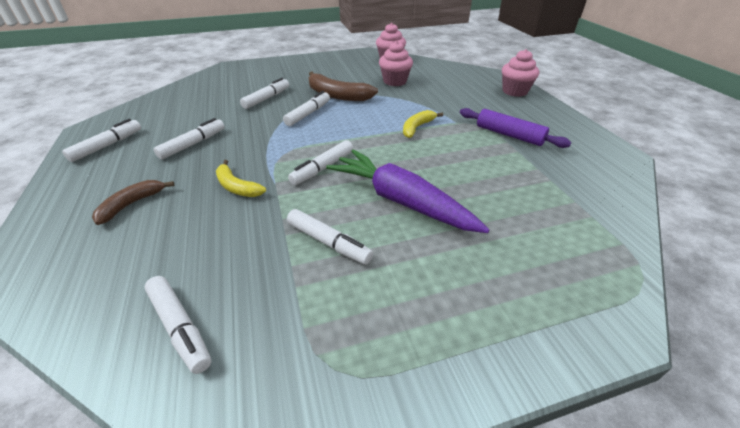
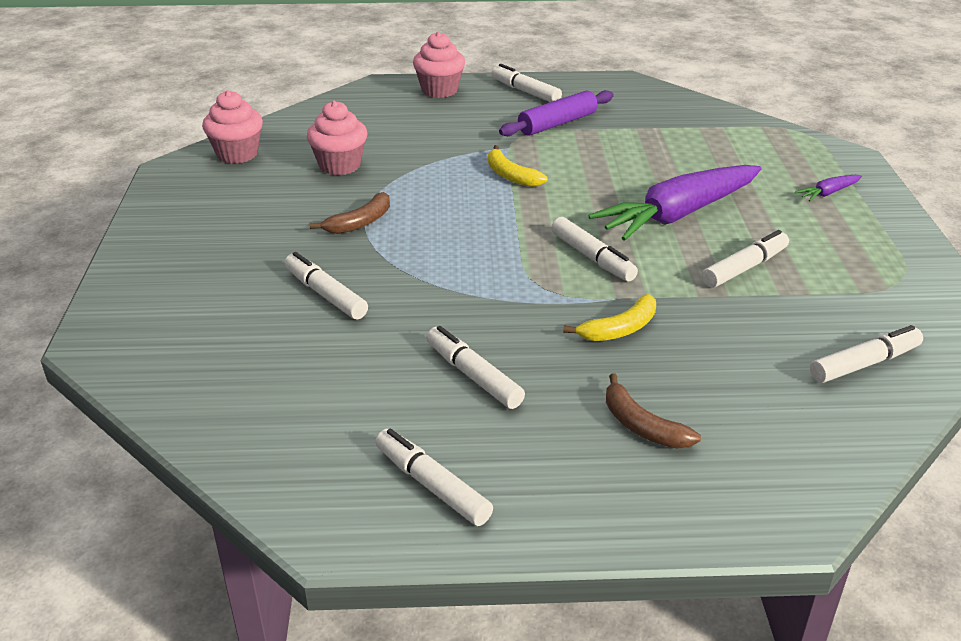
camera: 75 degrees left, 5 degrees down
(308, 114) = (417, 256): white marker -> white marker (525, 91)
(337, 95) = (360, 222): brown banana -> brown banana, size x0.61
(504, 302) = (828, 193): none -> purple carrot

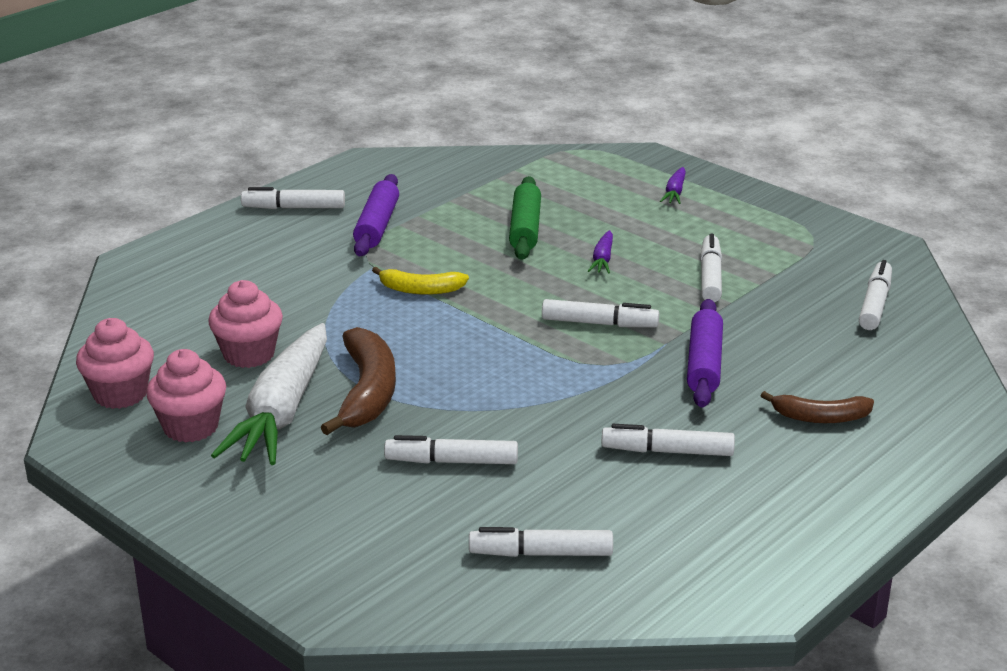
camera: 45 degrees left, 5 degrees down
(293, 208) = (282, 412): none -> white carrot
(360, 222) = (367, 392): brown banana -> brown banana, size x1.64
(432, 485) = (766, 532): white marker -> white marker (541, 553)
(439, 90) = (207, 241): pink cupcake -> pink cupcake (191, 427)
(620, 329) = (704, 364): yellow banana -> purple rolling pin
(657, 168) = (525, 228): none -> green rolling pin
(678, 215) = (602, 259): purple carrot -> purple carrot, size x0.41

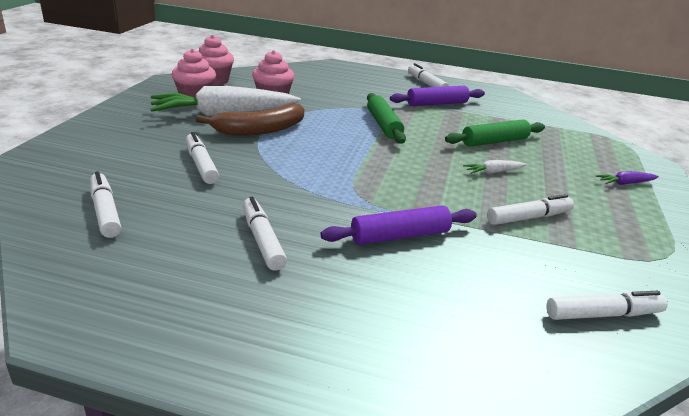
camera: 60 degrees right, 0 degrees up
(420, 290) = (383, 125): yellow banana -> green rolling pin
(599, 323) = (409, 185): white marker -> none
(602, 259) = (493, 172): purple carrot -> white carrot
(820, 417) = (372, 312): brown banana -> none

